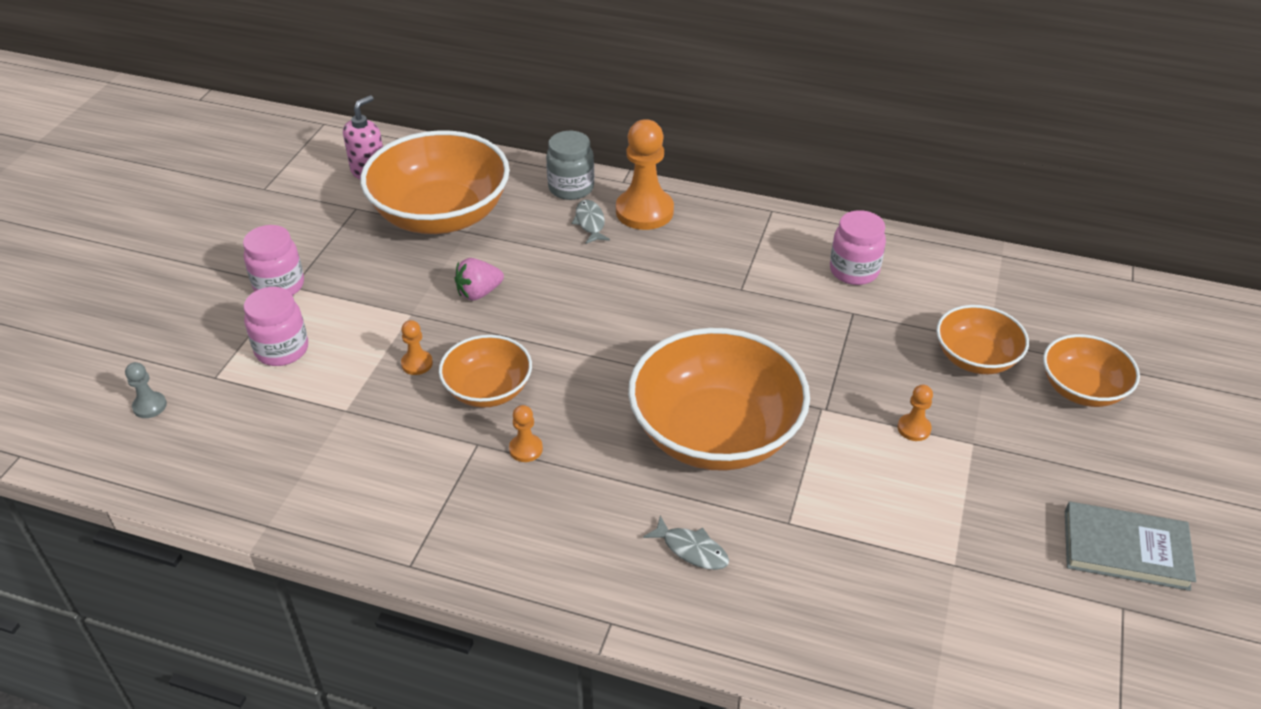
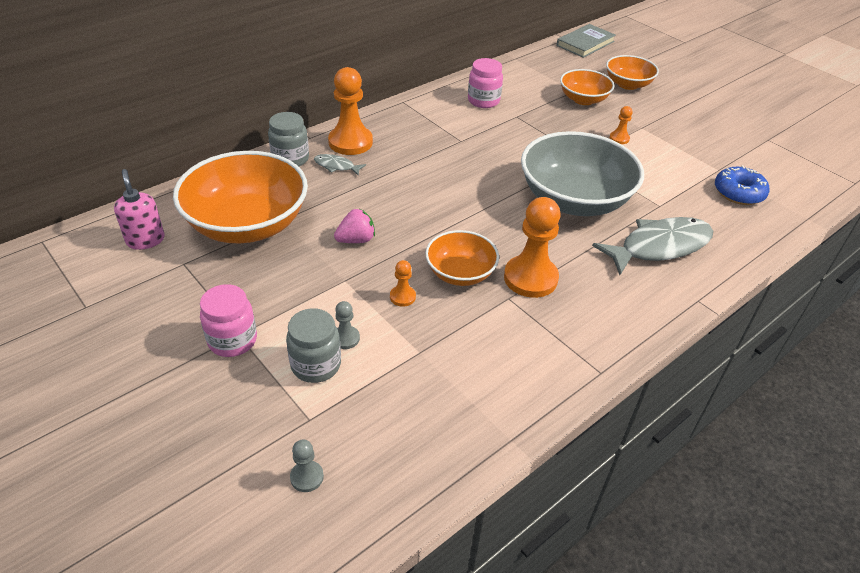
camera: 60 degrees left, 0 degrees up
(282, 350) = (316, 365): pink jar -> grey jar
(329, 352) = (345, 338): none -> grey pawn
(479, 293) = (356, 240): pink strawberry -> pink strawberry turned 120 degrees counterclockwise
(526, 449) = (530, 278): orange pawn -> orange pawn, size x2.15
(691, 549) = (659, 247): grey fish -> grey fish, size x2.18
(715, 433) = (574, 200): orange bowl -> grey bowl
(913, 605) = (738, 193): none -> blue donut
(1125, 549) = (734, 122): grey book -> grey book (585, 43)

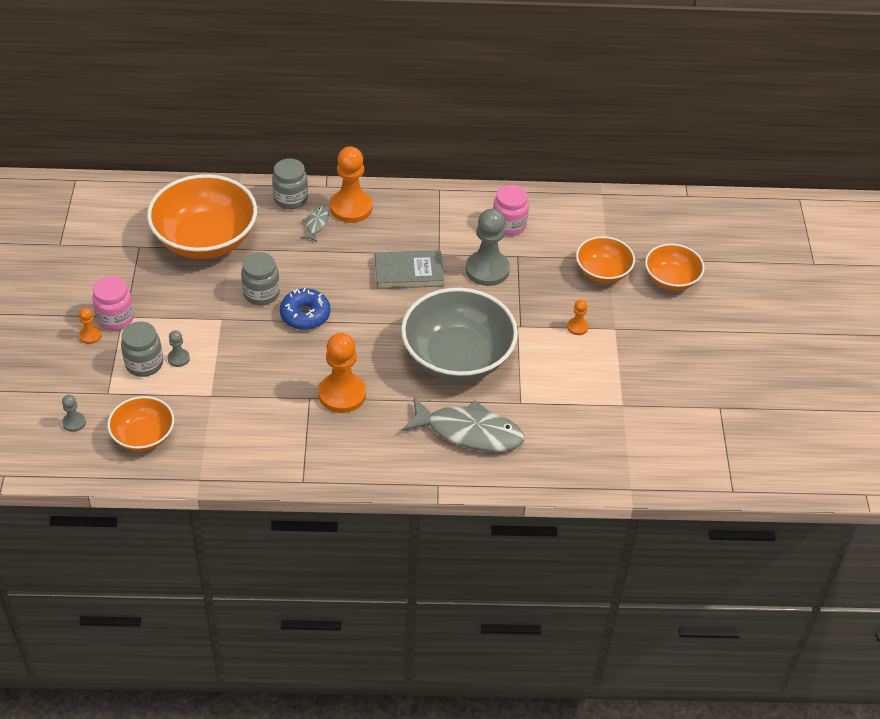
camera: 40 degrees right, 5 degrees up
(145, 240) = (133, 214): pink soap dispenser -> none
(336, 166) = (316, 224): grey fish -> grey fish turned 45 degrees clockwise
(356, 240) = (261, 294): pink strawberry -> grey jar
(402, 297) = (243, 353): orange pawn -> orange pawn (90, 336)
(460, 273) = (300, 361): orange bowl -> orange bowl (143, 436)
(509, 134) = (487, 270): none -> grey pawn
(585, 43) = (699, 211): grey book -> grey book (409, 272)
(738, 193) = (606, 433): blue donut -> blue donut (305, 315)

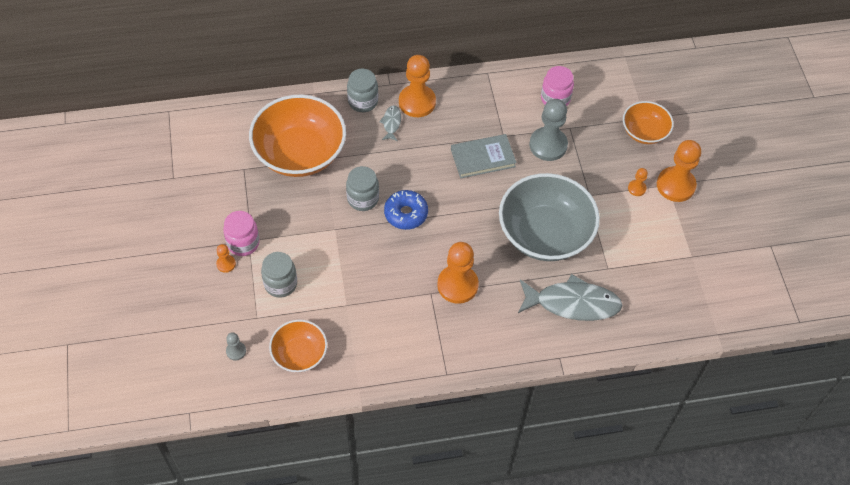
camera: 10 degrees left, 10 degrees up
(178, 358) = (309, 273): grey pawn -> none
(624, 330) = (675, 185): none -> orange pawn
(671, 279) = (702, 130): orange bowl -> none

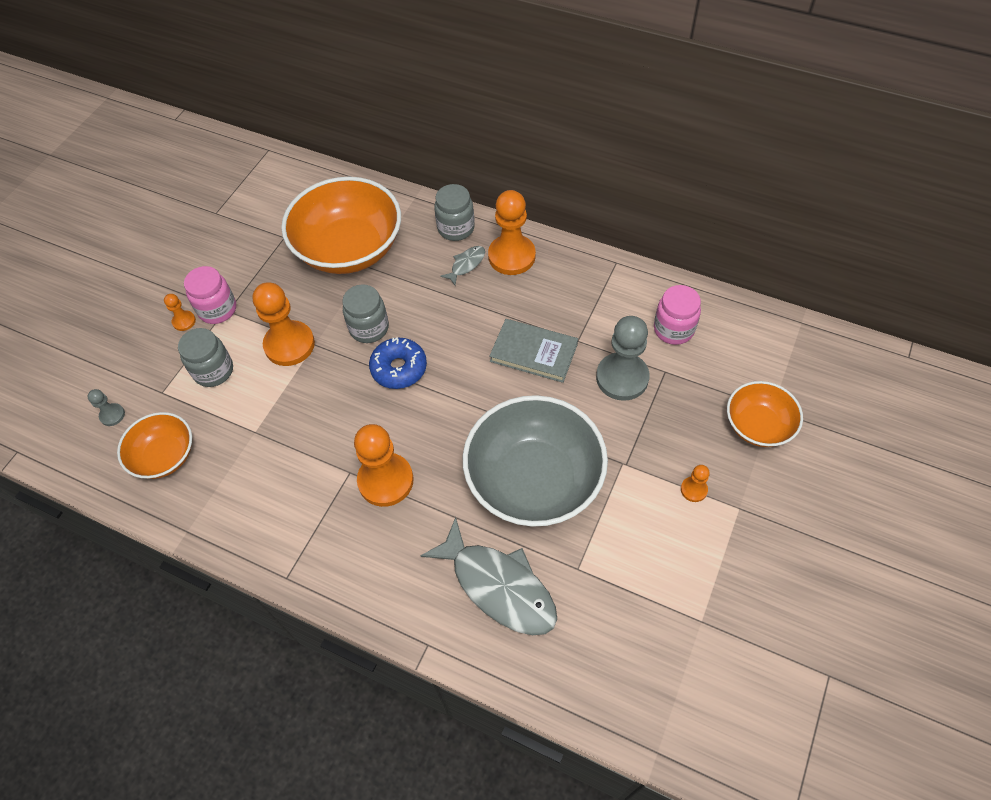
camera: 40 degrees right, 0 degrees up
(675, 185) = (749, 515): orange pawn -> orange pawn (289, 345)

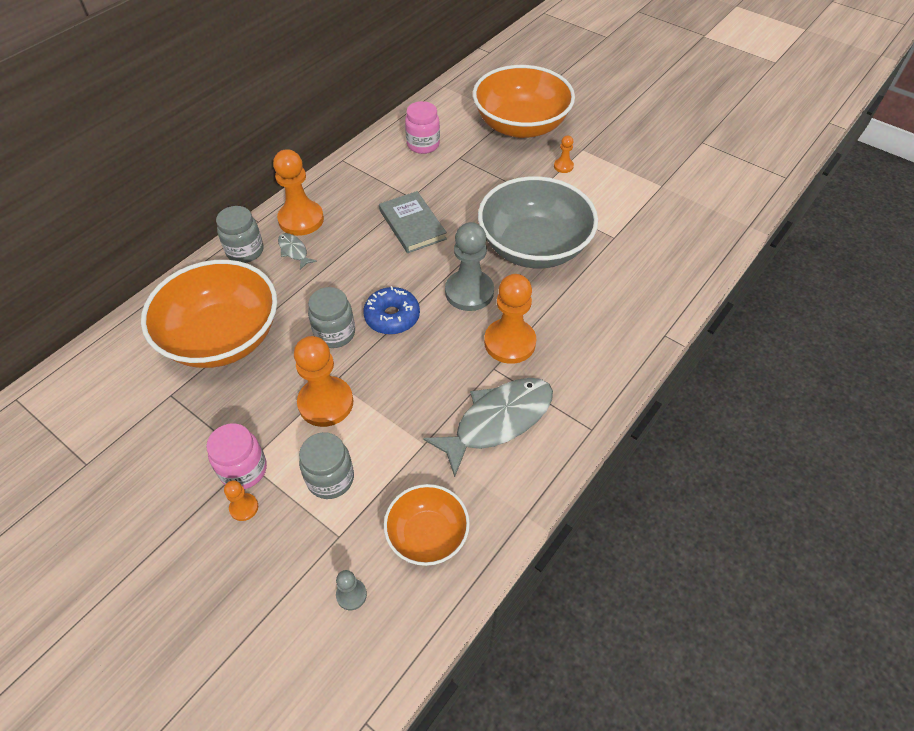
camera: 80 degrees left, 5 degrees down
(498, 586) = (621, 284): grey fish -> grey fish (498, 421)
(534, 352) = (412, 225): grey book -> grey book turned 60 degrees counterclockwise
(622, 378) = (457, 180): grey pawn -> grey pawn (469, 292)
(758, 425) = (520, 125): orange bowl -> orange bowl, size x1.84

